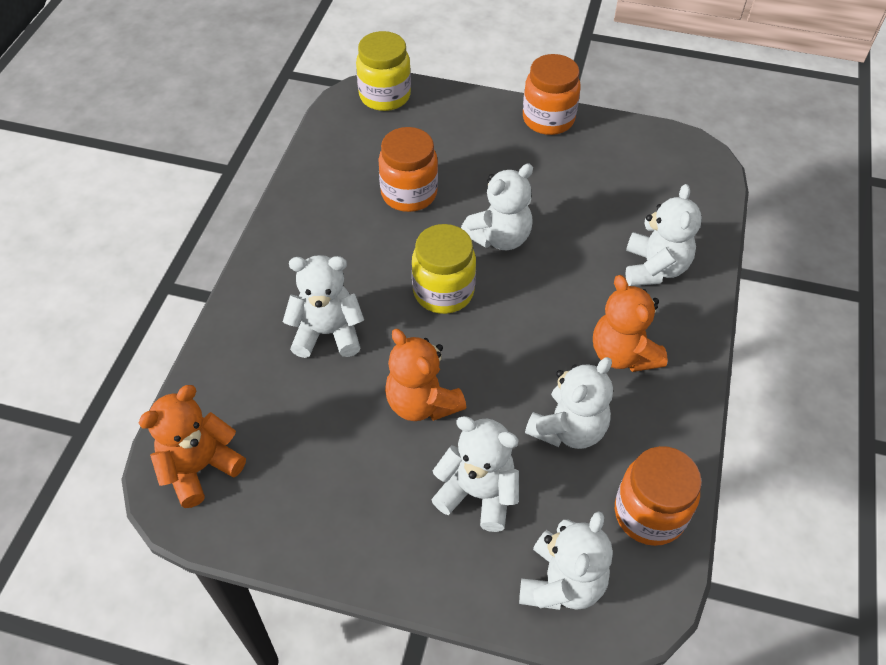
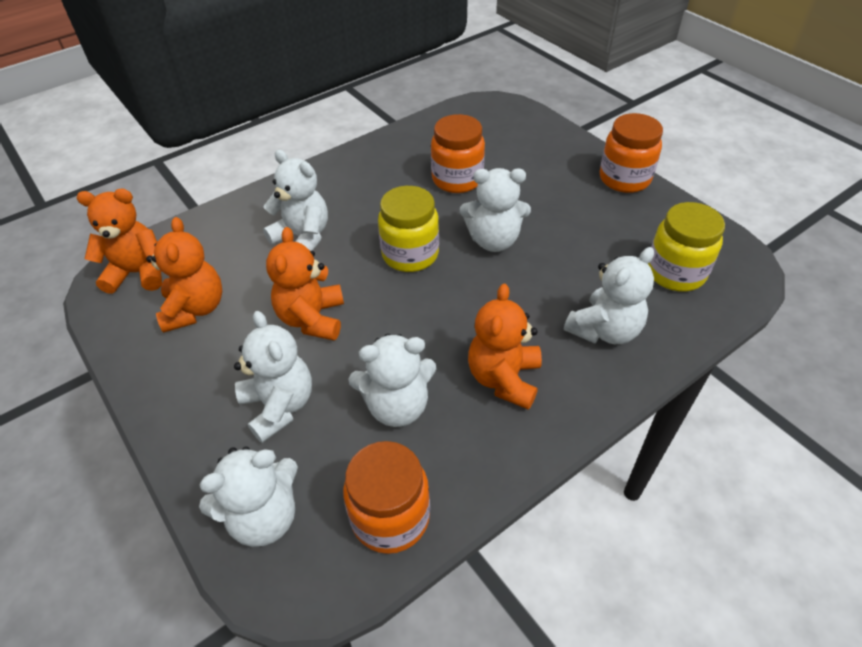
camera: 40 degrees right, 5 degrees down
(303, 463) = (195, 309): none -> orange teddy bear
(385, 96) = (508, 112): yellow jar -> yellow jar (675, 273)

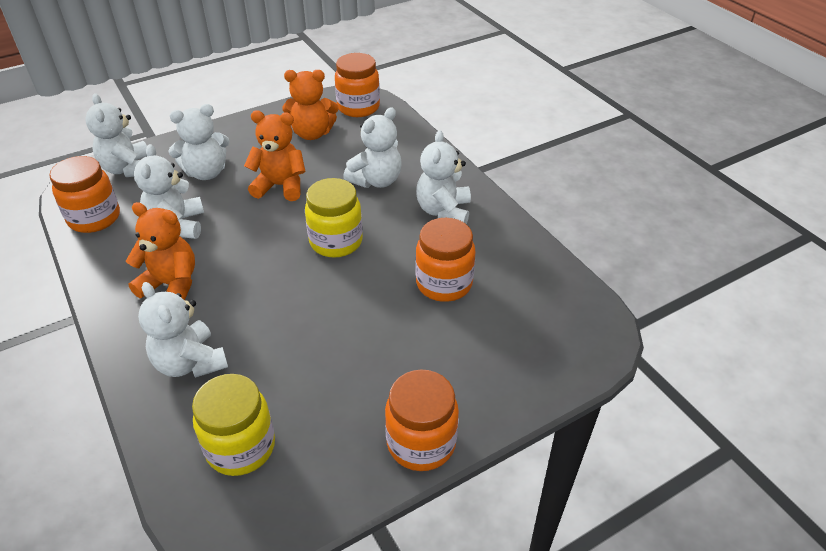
camera: 95 degrees right, 5 degrees down
(138, 273) = (358, 107): orange teddy bear -> orange jar
(493, 240) = (339, 300): white teddy bear -> white teddy bear (443, 211)

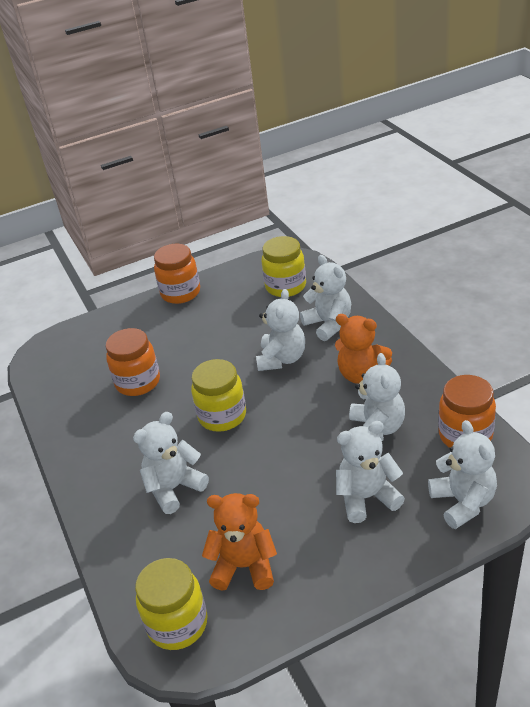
camera: 170 degrees left, 5 degrees down
(280, 186) = (279, 479): orange teddy bear -> none
(358, 107) = (177, 624): orange jar -> yellow jar
(443, 211) = (115, 450): white teddy bear -> white teddy bear (282, 359)

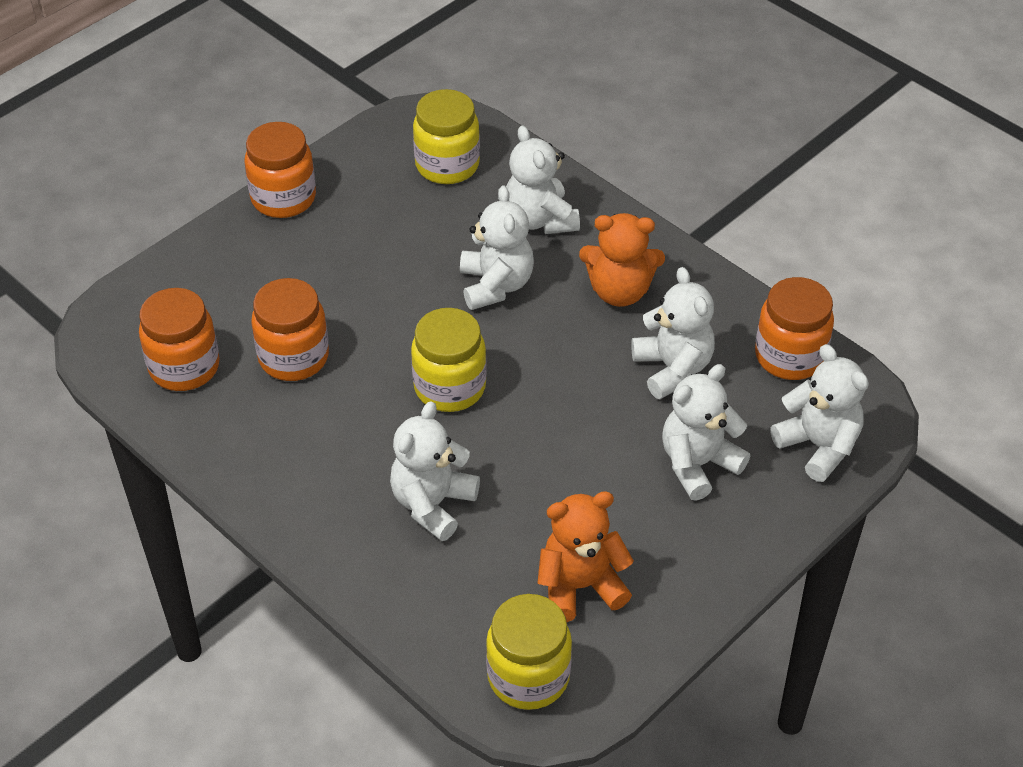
camera: 25 degrees left, 10 degrees up
(73, 378) = (184, 367): none -> orange jar
(328, 324) = (540, 219): white teddy bear -> white teddy bear turned 150 degrees counterclockwise

